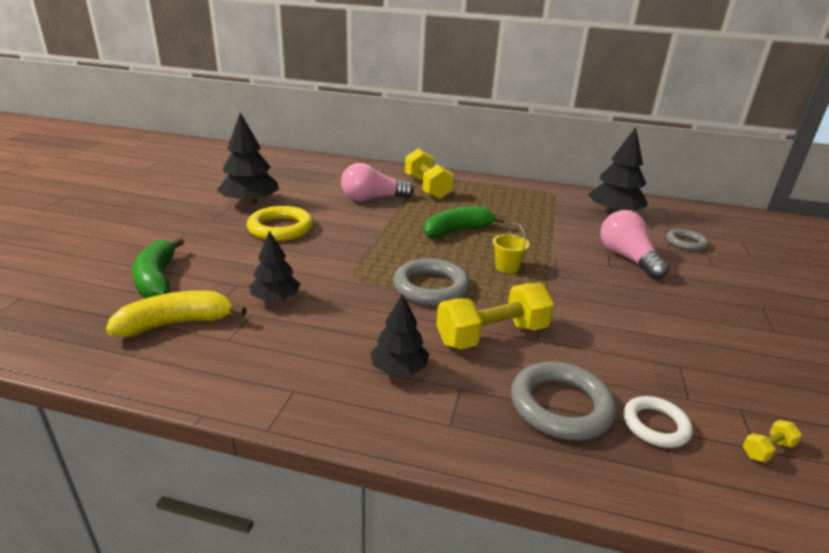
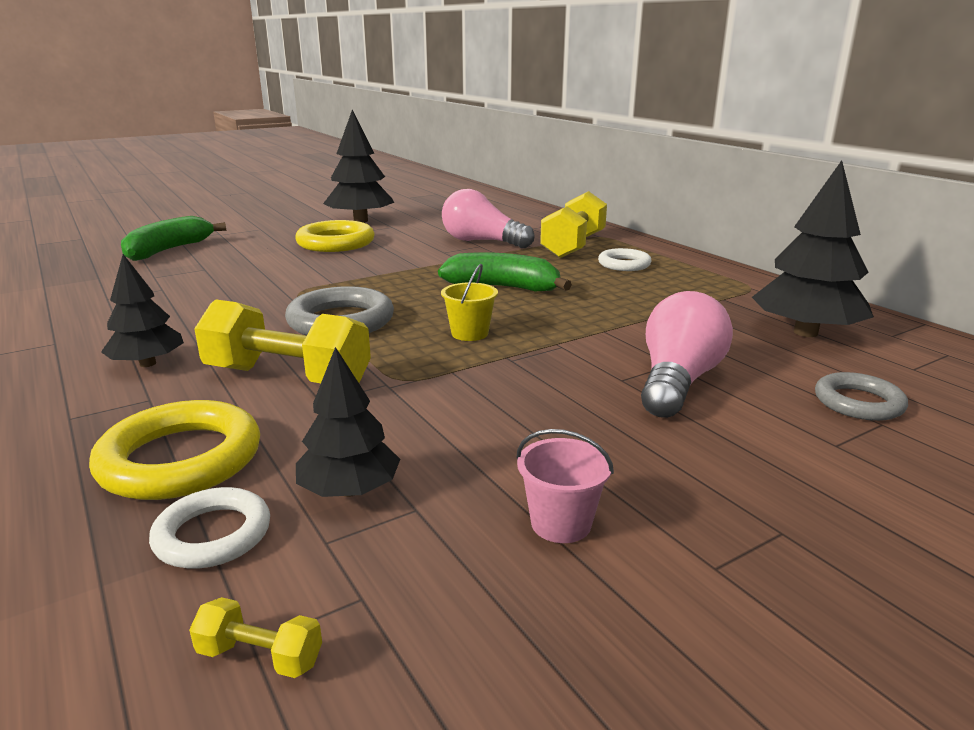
camera: 45 degrees right, 5 degrees down
(177, 323) = (109, 278): yellow banana -> none
(275, 298) = (202, 285): black tree -> black tree (349, 490)
(476, 194) = (624, 264): none -> white ring
(560, 406) = (181, 459): grey ring -> yellow ring
(721, 342) = (561, 523): none -> pink bucket

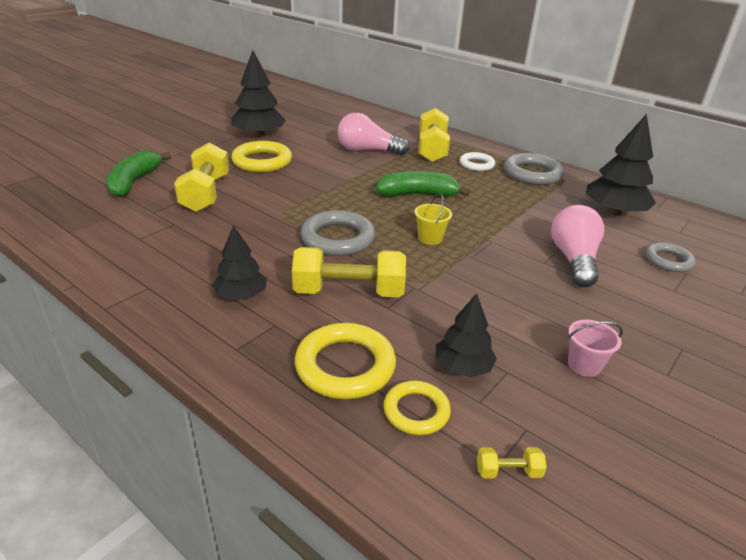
camera: 20 degrees left, 10 degrees up
(213, 534) = (416, 411): white ring -> yellow ring
(233, 266) = (206, 194): none -> yellow dumbbell
(703, 279) = (532, 174): none -> grey ring

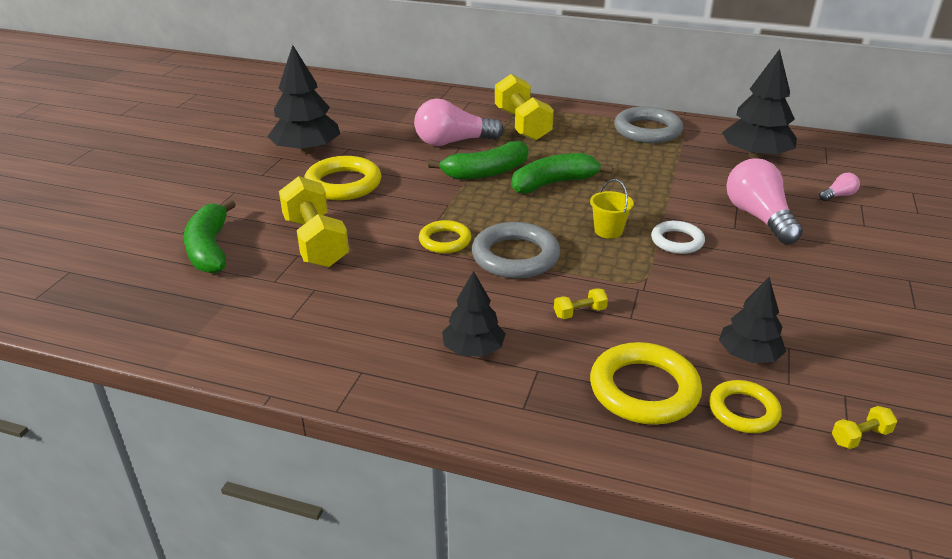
camera: 20 degrees left, 0 degrees up
(296, 215) = (445, 241): none -> yellow ring
(348, 292) = (579, 312): yellow dumbbell -> yellow dumbbell, size x0.41
(372, 176) = (486, 172): none -> green banana
(476, 164) = (583, 132): white ring -> white ring (677, 241)
(584, 365) = (845, 320): pink bucket -> none
(668, 260) = (838, 196): grey ring -> pink light bulb

